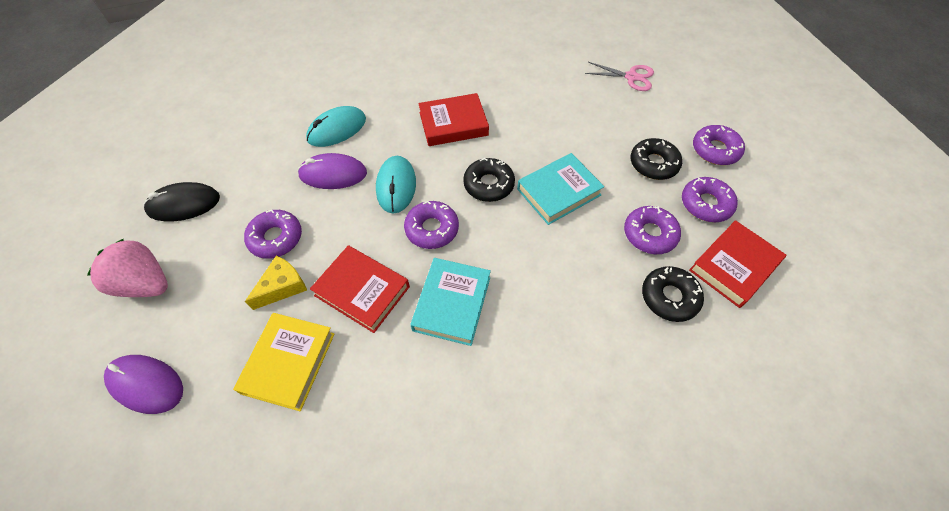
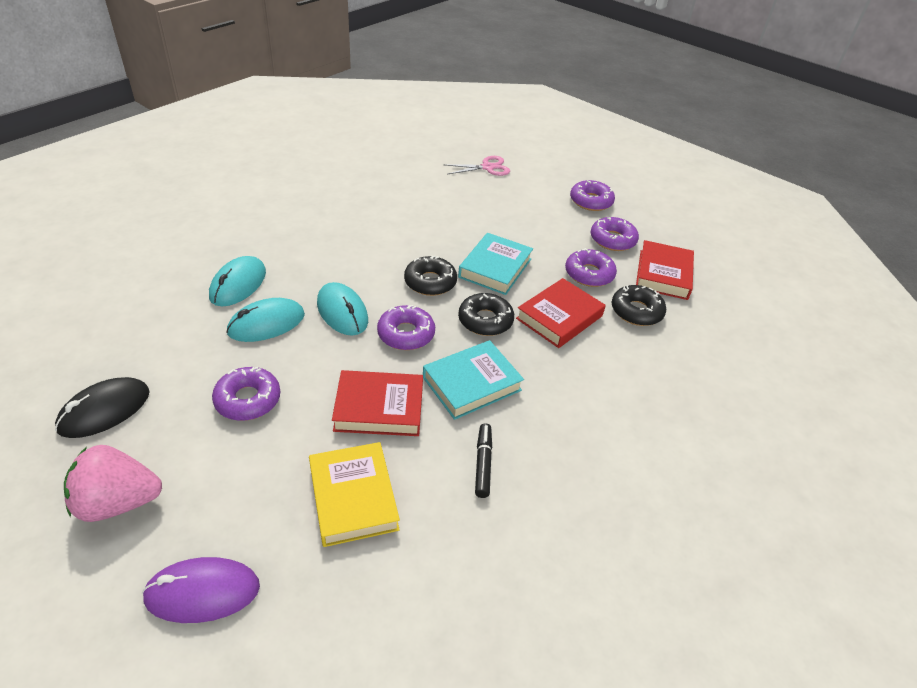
camera: 35 degrees left, 15 degrees down
(282, 286) = (291, 438): yellow cheese -> none
(333, 174) = (266, 324): purple mouse -> turquoise mouse
(406, 386) = (483, 463): none -> black marker
(452, 303) = (472, 384): turquoise book -> turquoise book turned 75 degrees clockwise
(453, 124) = (358, 245): red book -> red book (559, 317)
(653, 164) = (553, 224): black donut -> black donut (485, 320)

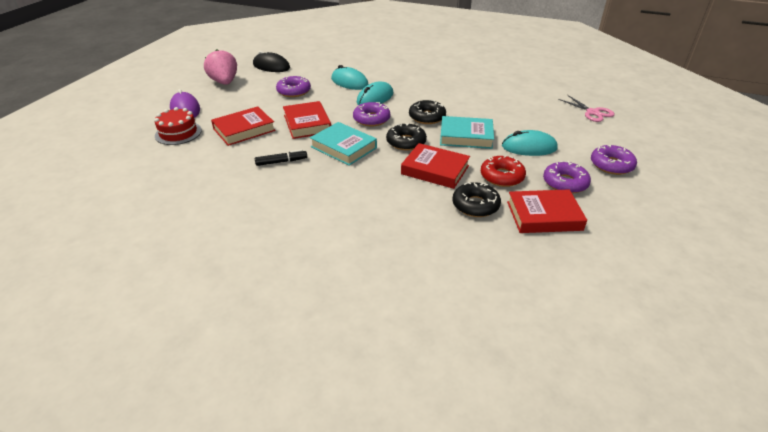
camera: 75 degrees right, 5 degrees down
(238, 284) = (373, 69): turquoise mouse -> turquoise mouse (529, 147)
(306, 613) = (178, 133): none -> red cake
(353, 497) = (244, 130): yellow book -> red book
(589, 274) = (502, 176): purple donut -> red donut

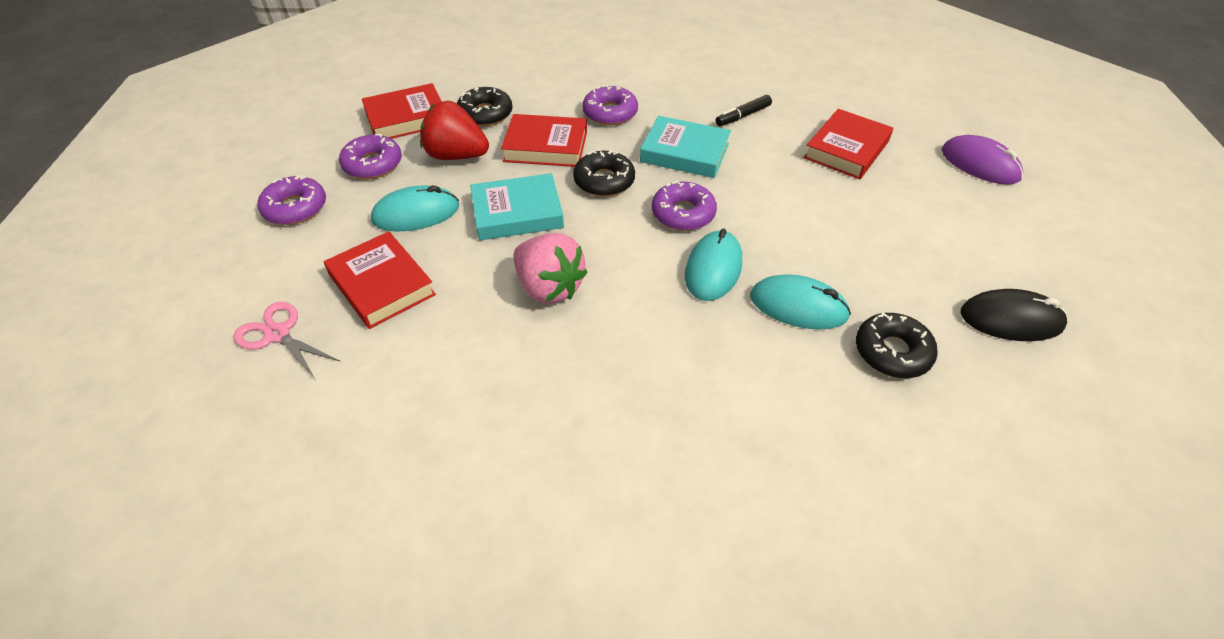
camera: 160 degrees right, 10 degrees up
(178, 133) = (922, 125): red cake -> none
(224, 82) = (1021, 241): pink strawberry -> pink strawberry (549, 287)
(294, 91) = (872, 249): purple donut -> purple donut (610, 113)
(307, 124) = (772, 180): red book -> red book (382, 285)
(427, 117) = (594, 241): black donut -> black donut (892, 352)
(502, 176) = (456, 156): red donut -> red strawberry

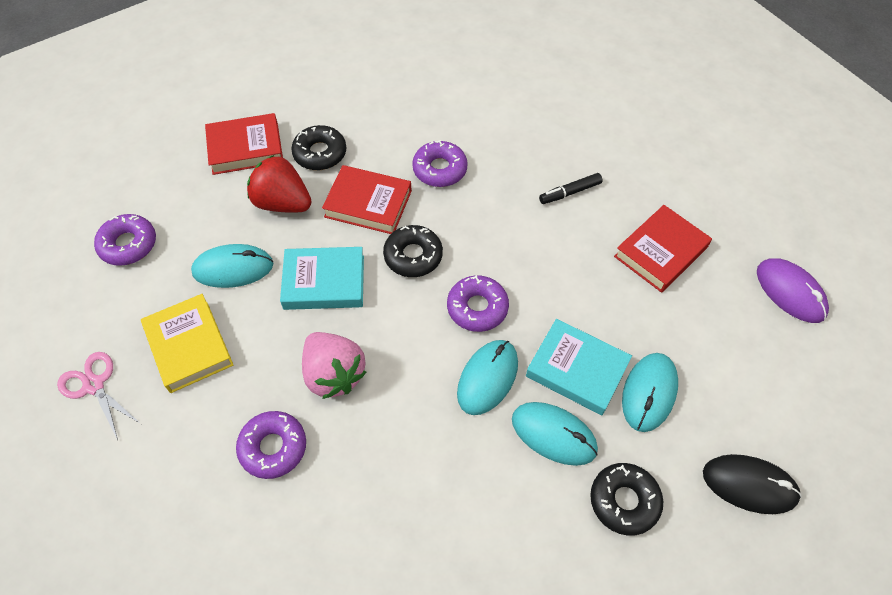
camera: 10 degrees right, 10 degrees up
(372, 164) = (204, 202): purple donut -> purple donut (273, 447)
(382, 285) = (189, 346): red book -> yellow book
(684, 153) = (499, 232): turquoise book -> turquoise book (577, 369)
(880, 259) = (649, 393): none -> turquoise mouse

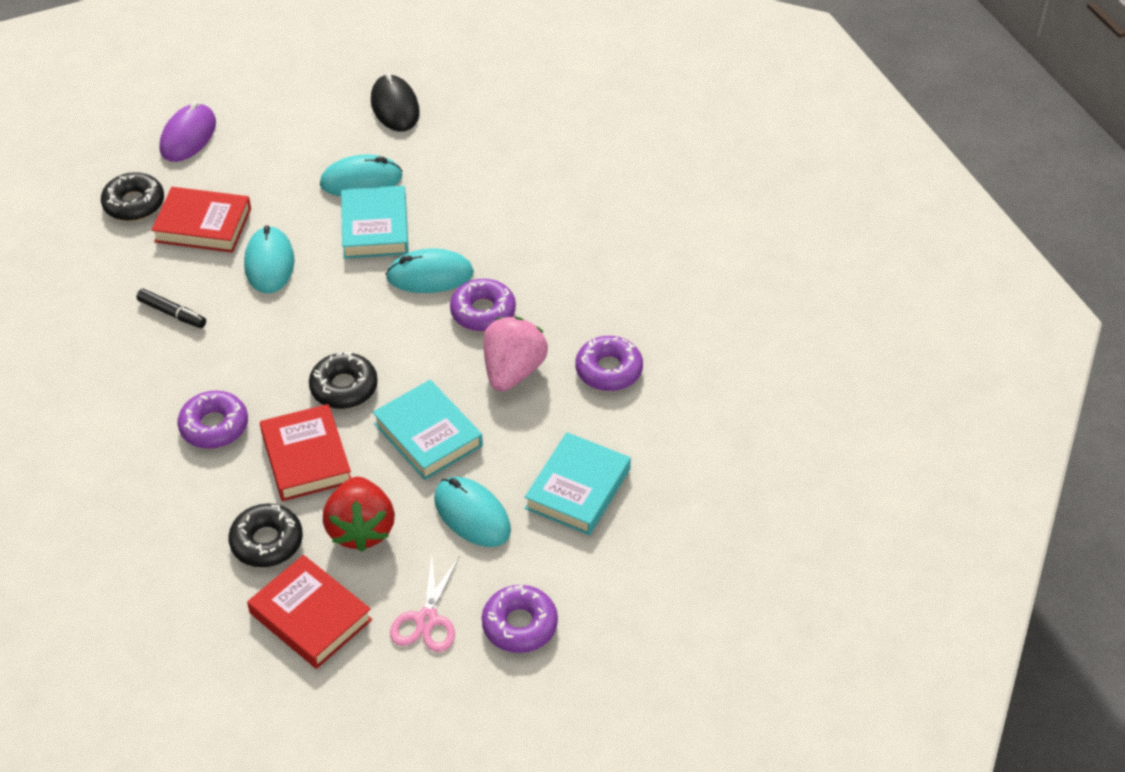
camera: 125 degrees left, 10 degrees down
(94, 385) = (674, 529): pink scissors -> pink scissors (426, 620)
(189, 346) = (578, 489): yellow book -> turquoise book
(477, 308) = (365, 314): purple donut -> purple donut (483, 312)
(553, 434) = (445, 217): turquoise mouse -> turquoise mouse (269, 263)
(624, 501) = (465, 161): black donut -> black donut (134, 203)

